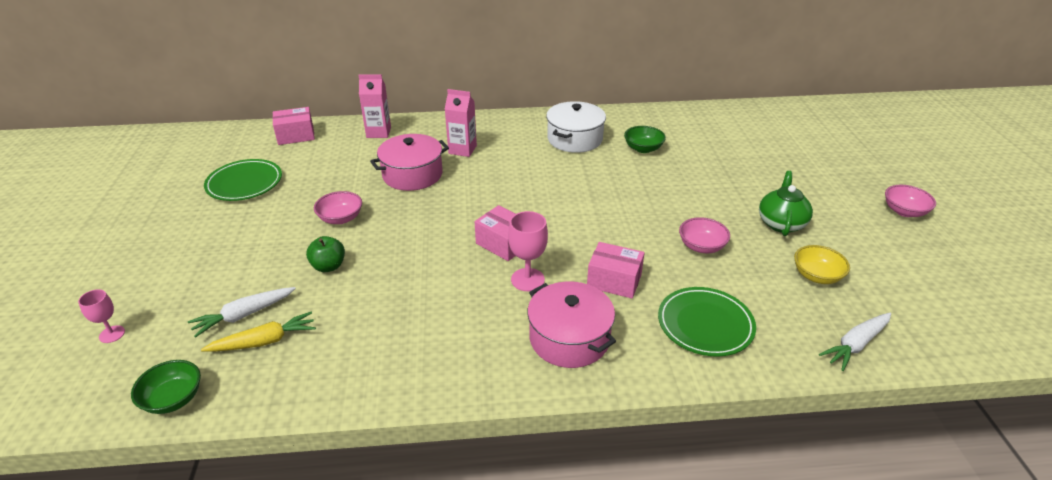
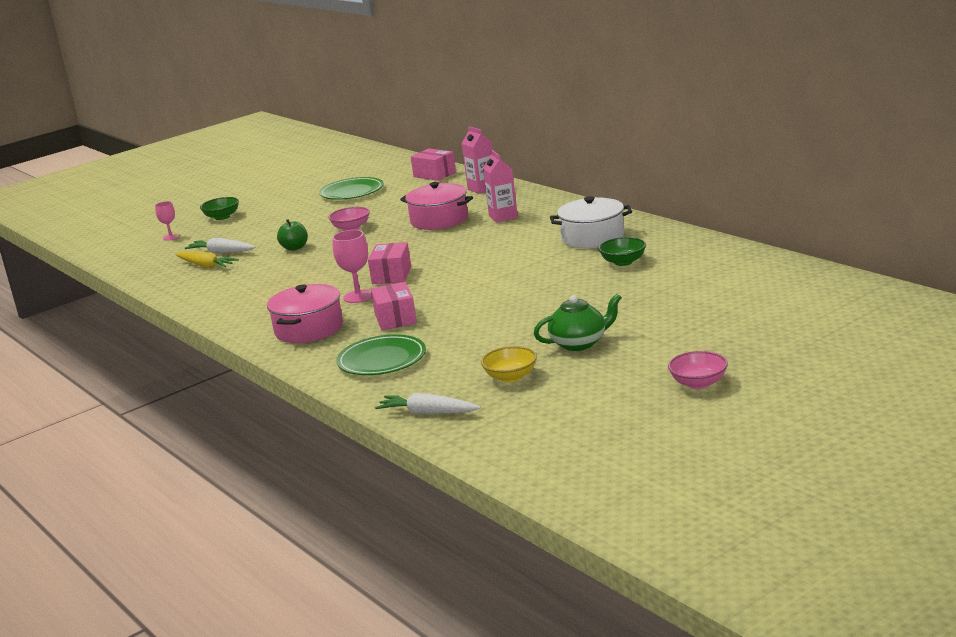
camera: 60 degrees right, 15 degrees down
(173, 399) = (140, 270): green bowl -> green bowl (222, 217)
(701, 246) = (490, 328): pink bowl -> none

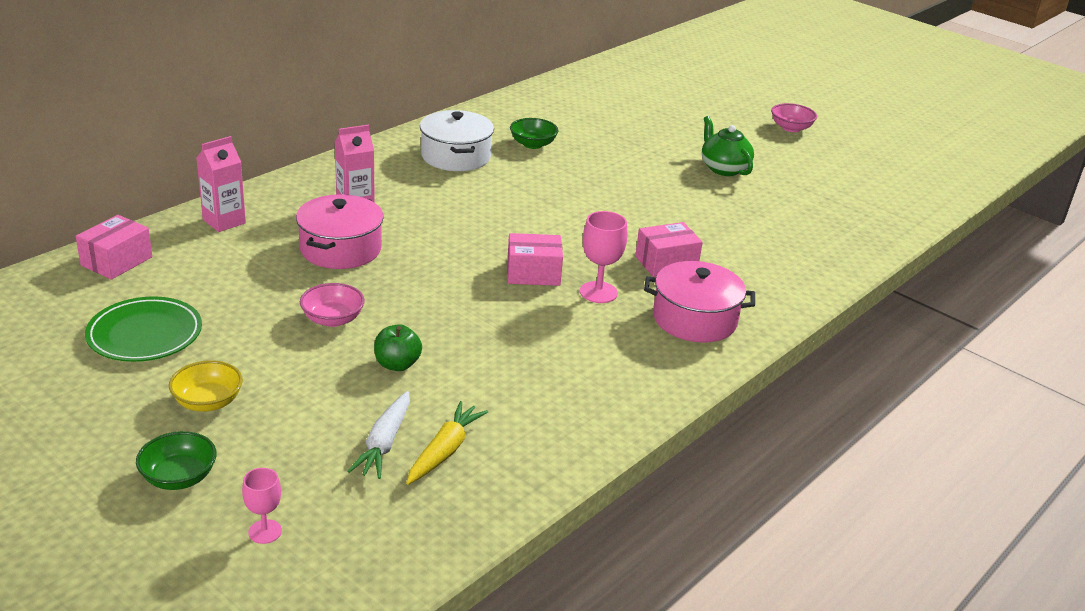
camera: 105 degrees left, 10 degrees up
(382, 360) = (770, 264): green plate -> none
(428, 413) = (873, 235): white carrot -> none
(511, 377) = (795, 198): yellow bowl -> yellow bowl (208, 402)

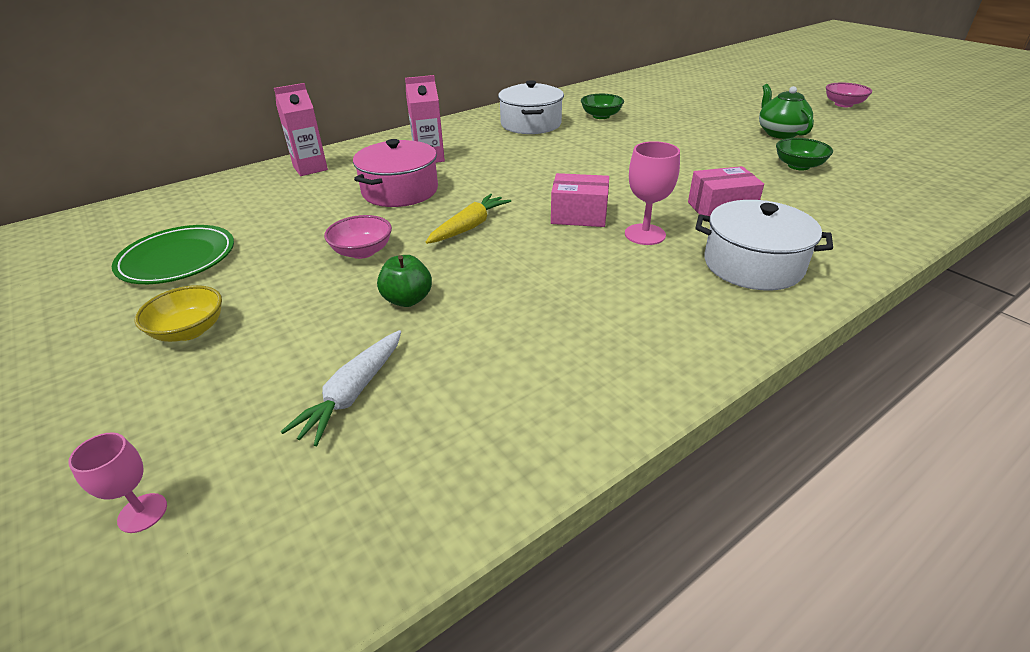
camera: 15 degrees right, 5 degrees up
(117, 261) = (200, 197): pink box -> none
(179, 477) = (97, 421): green bowl -> green bowl (798, 166)
(445, 451) = (421, 409): yellow carrot -> yellow carrot (469, 227)
(694, 319) = (753, 265): pink pot -> white pot

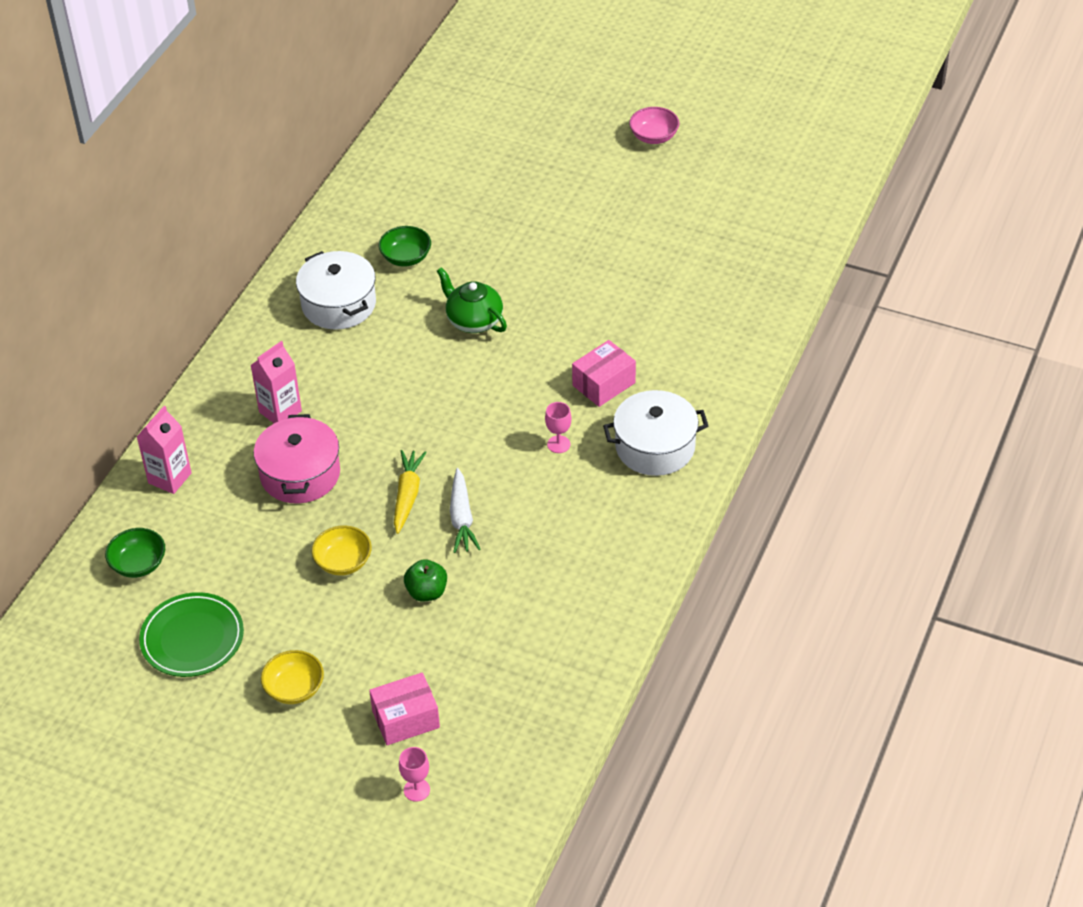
camera: 30 degrees left, 10 degrees up
(353, 393) = (460, 676): white carrot -> white carrot (461, 518)
(362, 251) = (343, 562): pink bowl -> yellow bowl
(579, 215) = (490, 441): pink box -> pink box (405, 719)
(645, 234) = (558, 444): pink goblet -> pink goblet, size x0.63
(780, 133) = (608, 227): green teapot -> green teapot (473, 320)
(798, 166) = (645, 287): green bowl -> green bowl (138, 564)

